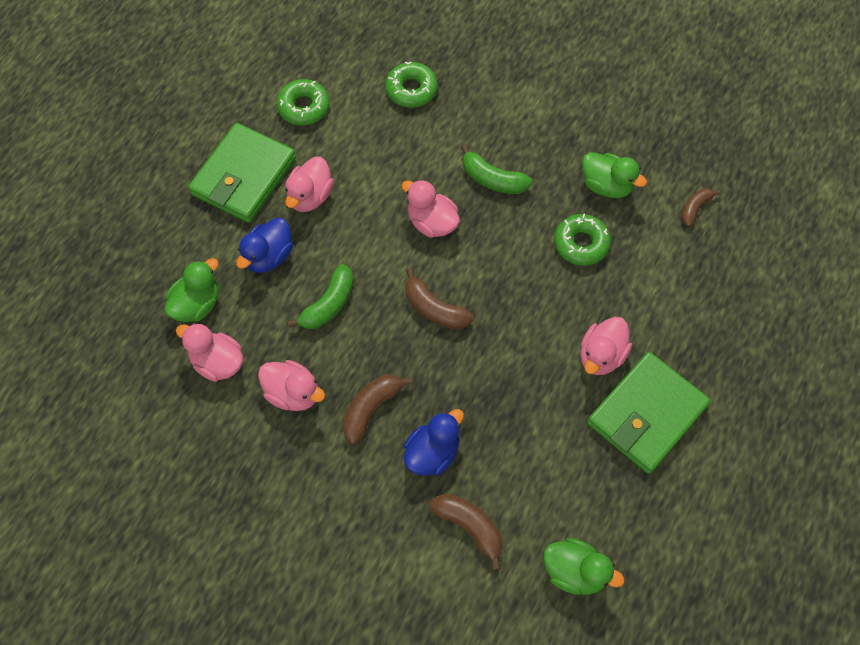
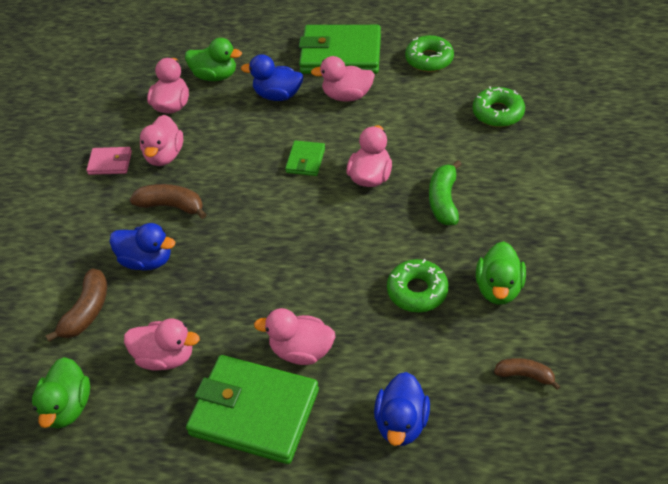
camera: 70 degrees right, 15 degrees down
(271, 451) = (110, 163): none -> pink wallet
(328, 304) = (253, 144): green banana -> none
(378, 267) = (305, 160): none -> green wallet
(434, 309) = (285, 210): brown banana -> none
(557, 469) = (166, 357): none -> pink duck
(701, 310) = (401, 423): none -> blue duck

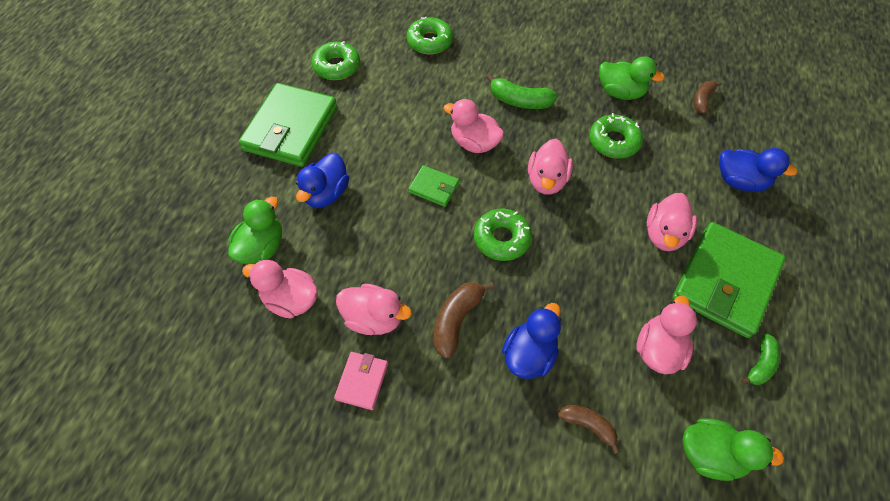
camera: 80 degrees left, 10 degrees up
(87, 311) = (588, 425): brown banana -> brown banana, size x0.66
(162, 448) = (760, 364): none -> green banana
(261, 219) = (501, 238): none -> green donut
(347, 96) = (356, 137): pink duck -> pink duck (546, 180)

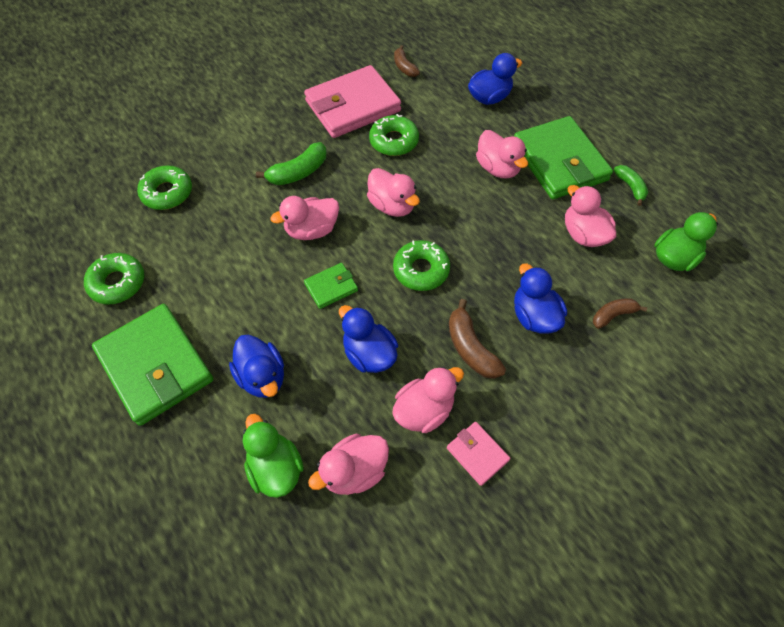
camera: 55 degrees left, 0 degrees up
(395, 249) = (369, 354): none -> blue duck
(620, 92) = (352, 106): green duck -> pink wallet

